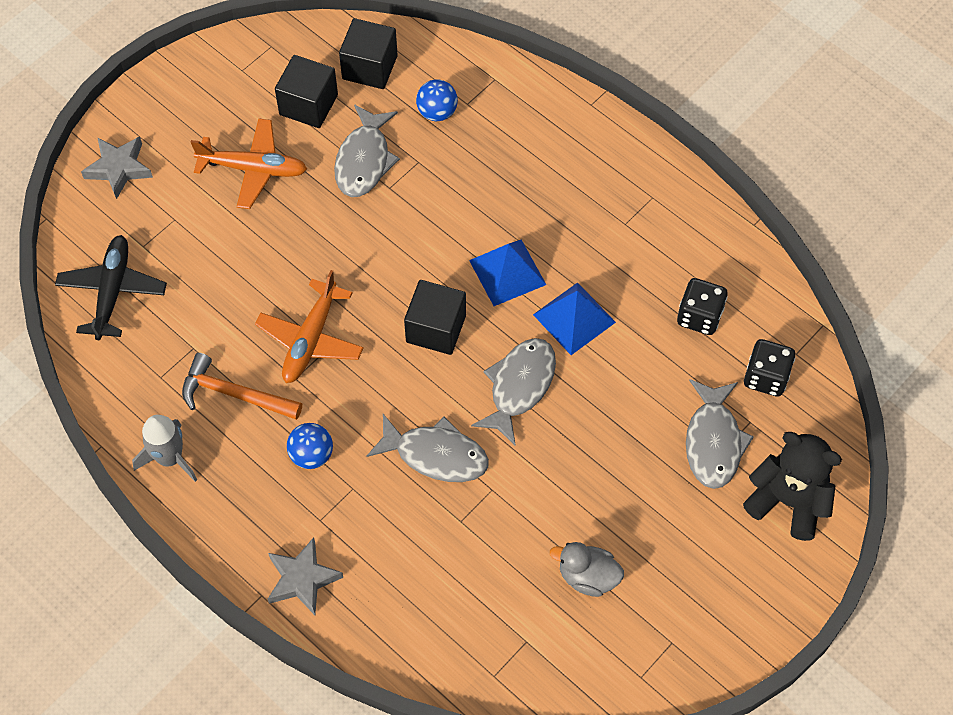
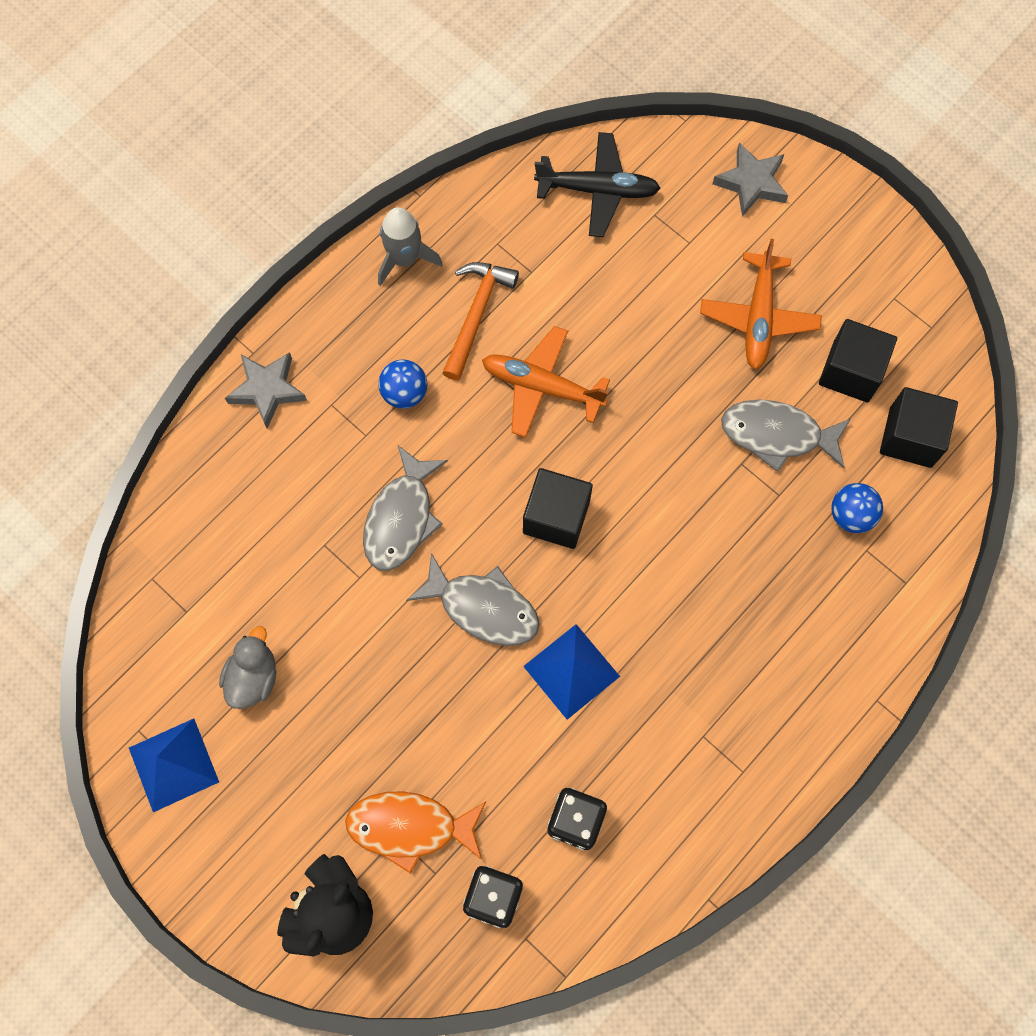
camera: 90 degrees right, 10 degrees up
(507, 272) = (631, 596): blue pyramid -> blue pyramid (174, 764)
(713, 442) = (410, 827): grey fish -> orange fish

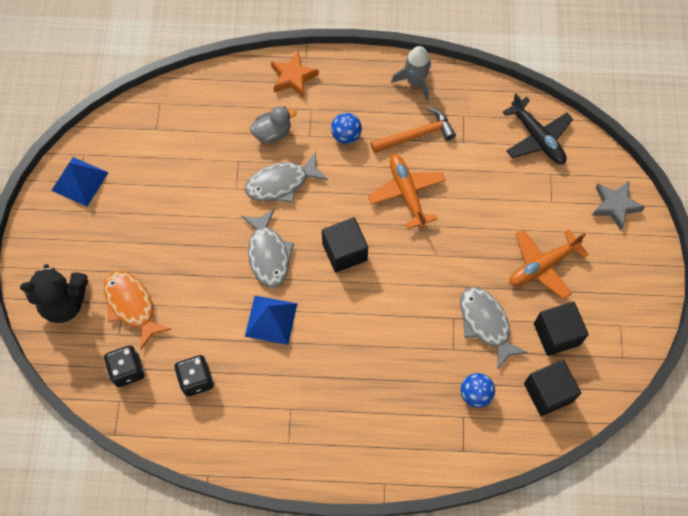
camera: 50 degrees right, 5 degrees down
(253, 677) = (148, 181): grey duck -> grey duck (272, 133)
(267, 390) = (293, 77): grey star -> orange star

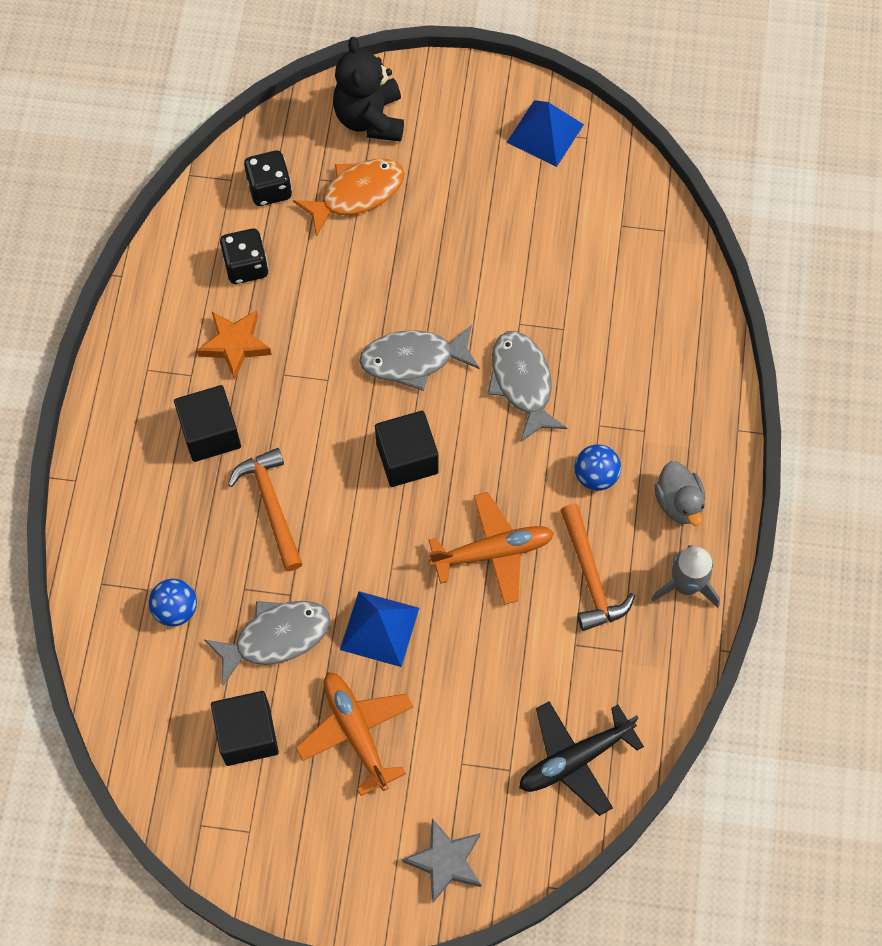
camera: 95 degrees right, 0 degrees up
(271, 319) = (317, 358): blue pyramid -> blue pyramid (379, 628)
(272, 133) = (606, 376): grey duck -> grey duck (678, 503)
(293, 77) = (701, 409): orange star -> orange star (235, 345)
(389, 338) = (271, 506): none -> orange hammer
(548, 392) = (163, 708): black cube -> black cube (210, 433)

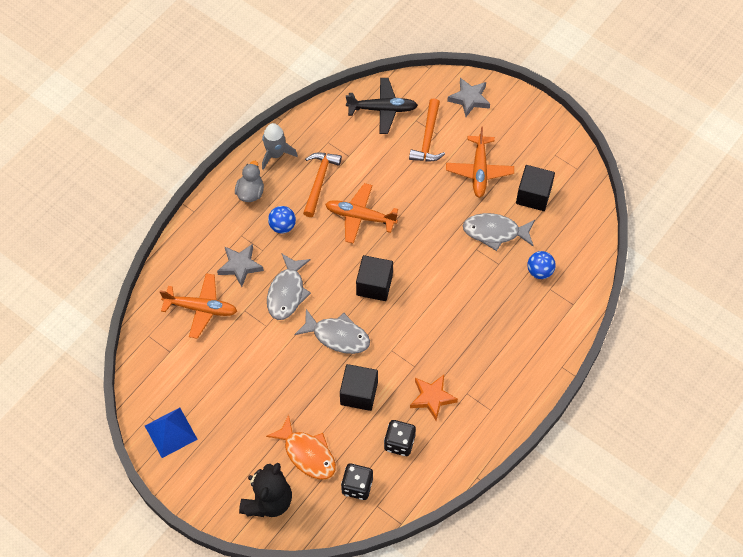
camera: 150 degrees left, 5 degrees down
(210, 433) = (473, 354): black cube -> black cube (359, 393)
(271, 506) = (461, 298): orange hammer -> orange hammer (428, 138)
(357, 194) = (307, 454): orange fish -> orange fish turned 135 degrees counterclockwise
(379, 628) = (440, 210): blue pyramid -> none
(613, 385) = (240, 266): none -> grey star
(622, 300) = (201, 308): none -> orange plane

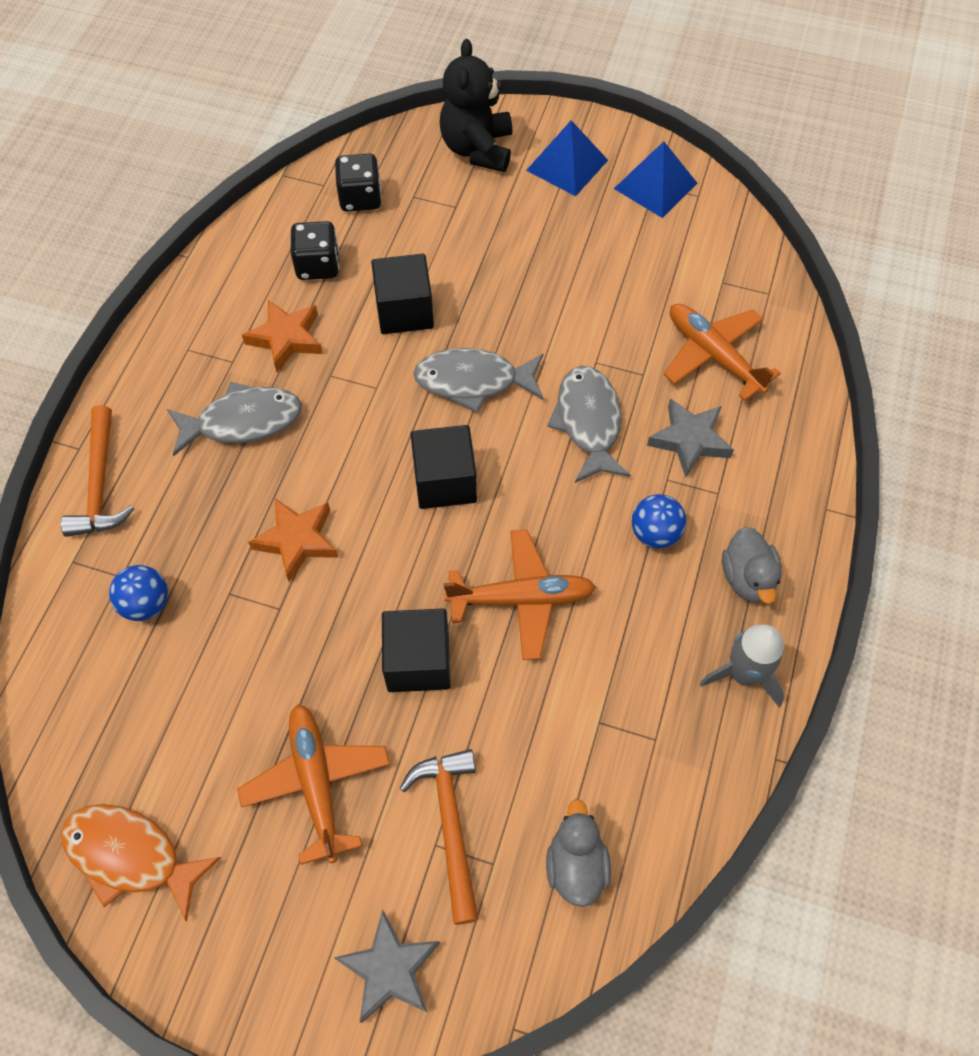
camera: 160 degrees right, 0 degrees up
(201, 308) = (713, 355): orange plane -> orange plane turned 60 degrees clockwise
(217, 468) = (567, 165): none -> blue pyramid
(307, 454) = (448, 215): orange fish -> orange fish (131, 856)
(319, 181) = (631, 645): orange hammer -> orange hammer (100, 484)
(382, 109) = (576, 865): black plane -> grey duck
(458, 279) = (297, 541): none -> orange star
(495, 232) = (250, 655): grey fish -> grey fish (243, 421)
(533, 195) = (188, 763): black cube -> black cube (418, 661)

